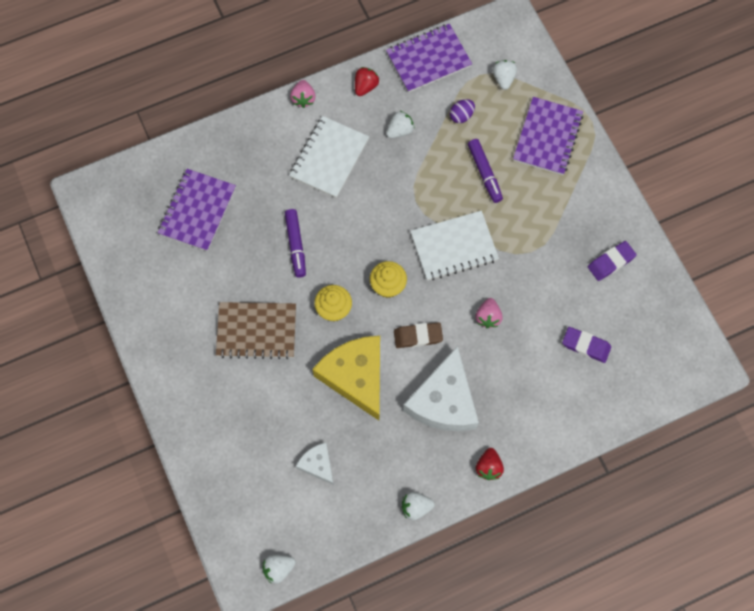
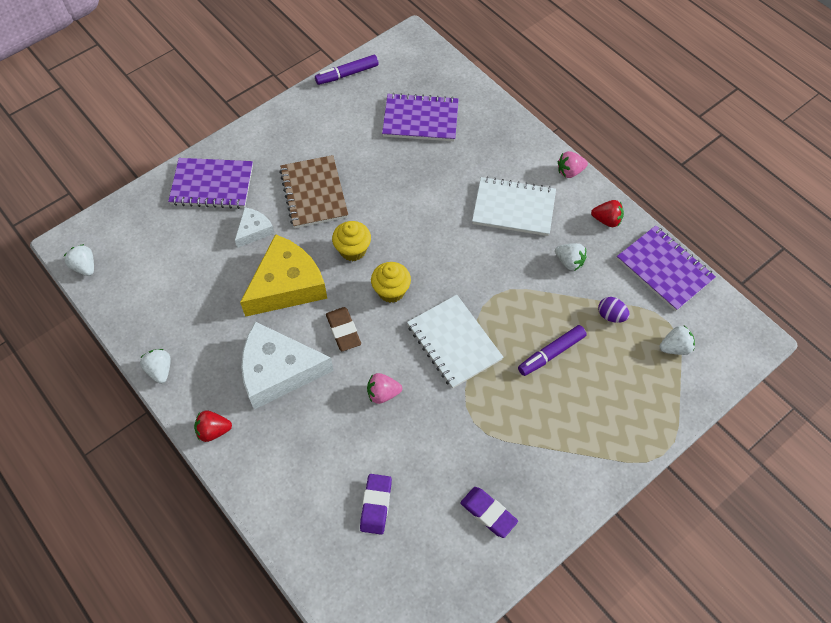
camera: 75 degrees right, 10 degrees down
(296, 245) = (411, 203): purple marker -> purple marker (347, 74)
(317, 464) = (191, 274): white cheese -> white cheese (254, 230)
(547, 137) = (621, 409): purple notebook -> purple notebook (212, 185)

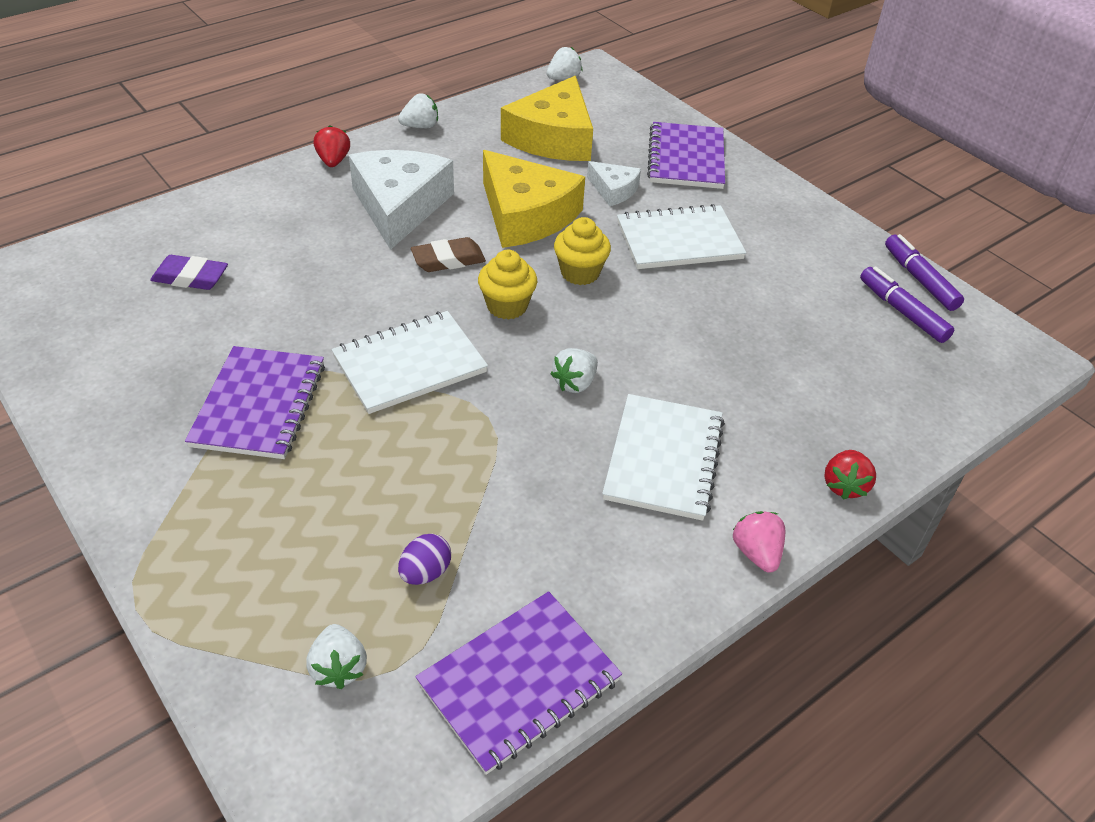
camera: 90 degrees right, 15 degrees down
(181, 271) = (553, 138): none -> yellow cheese
(314, 193) = (679, 240): brown notebook -> white notebook
(383, 393) = (345, 290): pink strawberry -> none
(420, 119) = (843, 356): purple notebook -> purple notebook (259, 405)
(488, 513) = (133, 378): purple eraser -> none
(551, 353) = (366, 477): purple marker -> purple marker (902, 312)
(569, 262) = (546, 525): white strawberry -> white strawberry (575, 383)
(606, 220) = (641, 598): red strawberry -> red strawberry (844, 485)

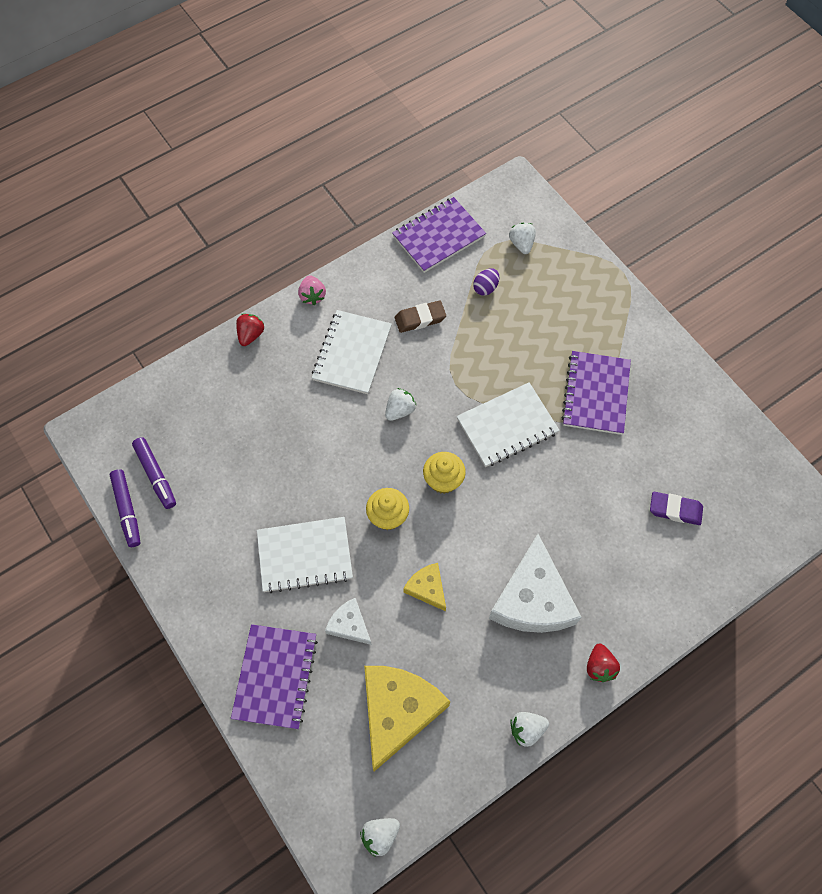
camera: 175 degrees left, 20 degrees up
(448, 260) = (488, 531): brown eraser -> brown eraser (420, 319)
(526, 215) = (427, 588): yellow cheese -> yellow cheese, size x0.50

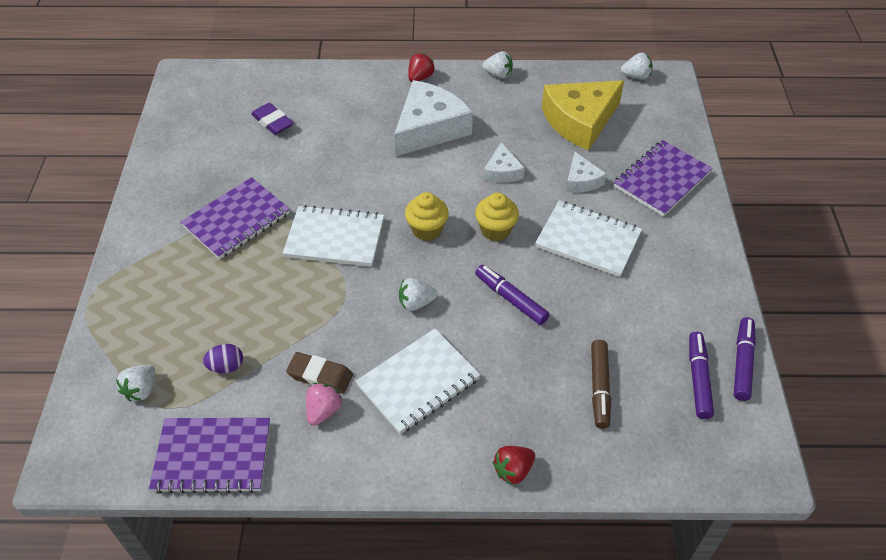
camera: 145 degrees left, 15 degrees down
(225, 425) = (599, 387): none -> brown marker
(312, 296) = (411, 474): pink strawberry -> pink strawberry (323, 411)
(332, 458) = (511, 299): none -> purple marker
(427, 588) = (502, 171): yellow cheese -> white cheese

